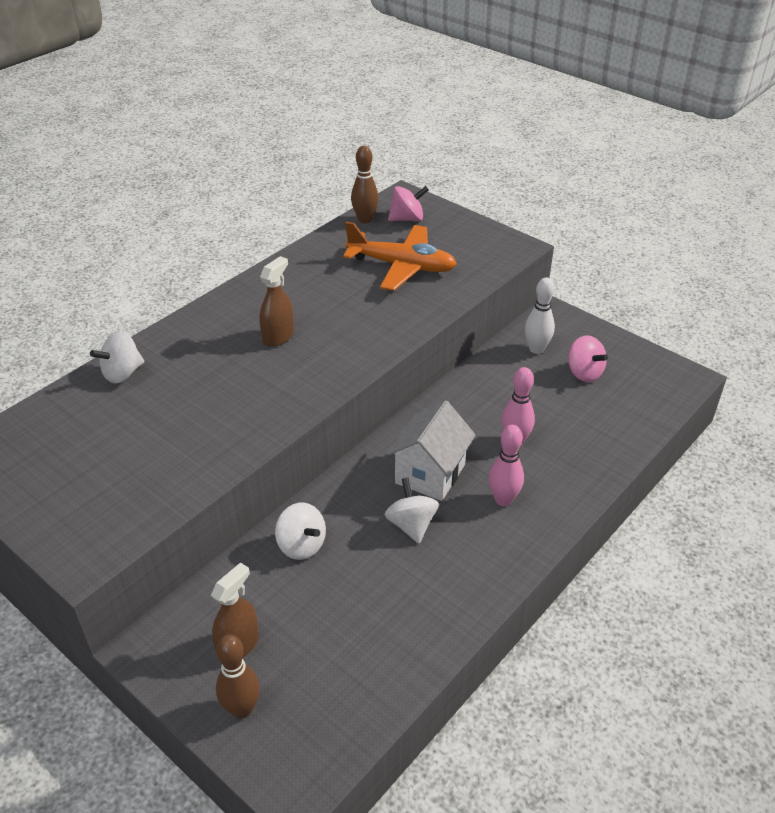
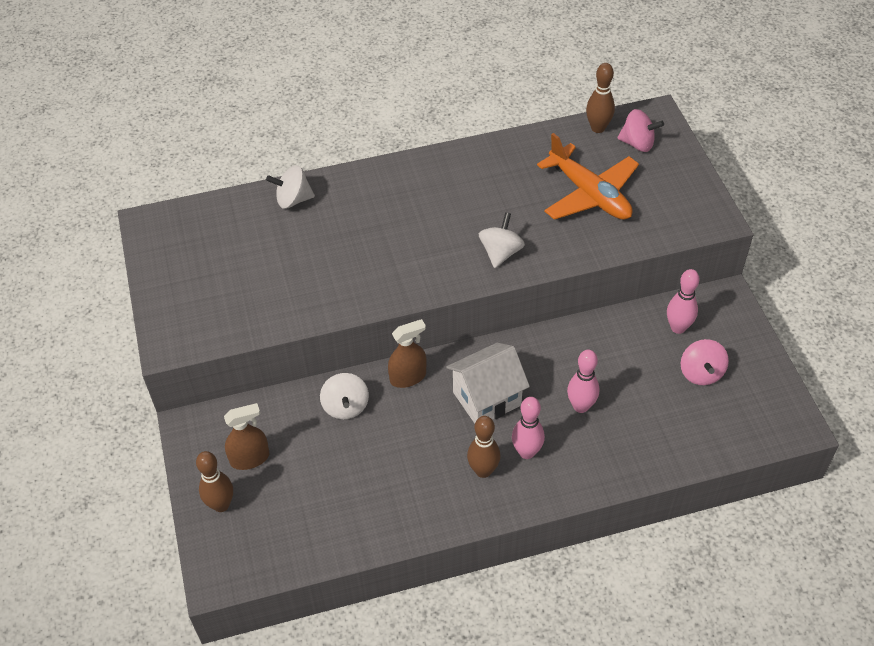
camera: 35 degrees right, 10 degrees up
(278, 336) = (431, 219): brown spray bottle -> brown spray bottle (408, 377)
(411, 525) = (437, 434): white spinning top -> white spinning top (500, 252)
(479, 534) = (483, 470): none -> brown bowling pin
(536, 349) = (678, 328): white bowling pin -> pink bowling pin

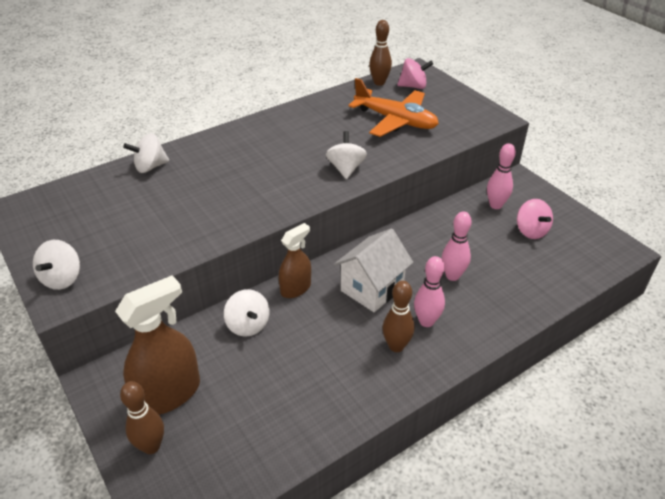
camera: 20 degrees left, 10 degrees down
(176, 321) = (62, 278): none -> white spinning top
(250, 458) = (168, 393): brown spray bottle -> brown spray bottle, size x1.64

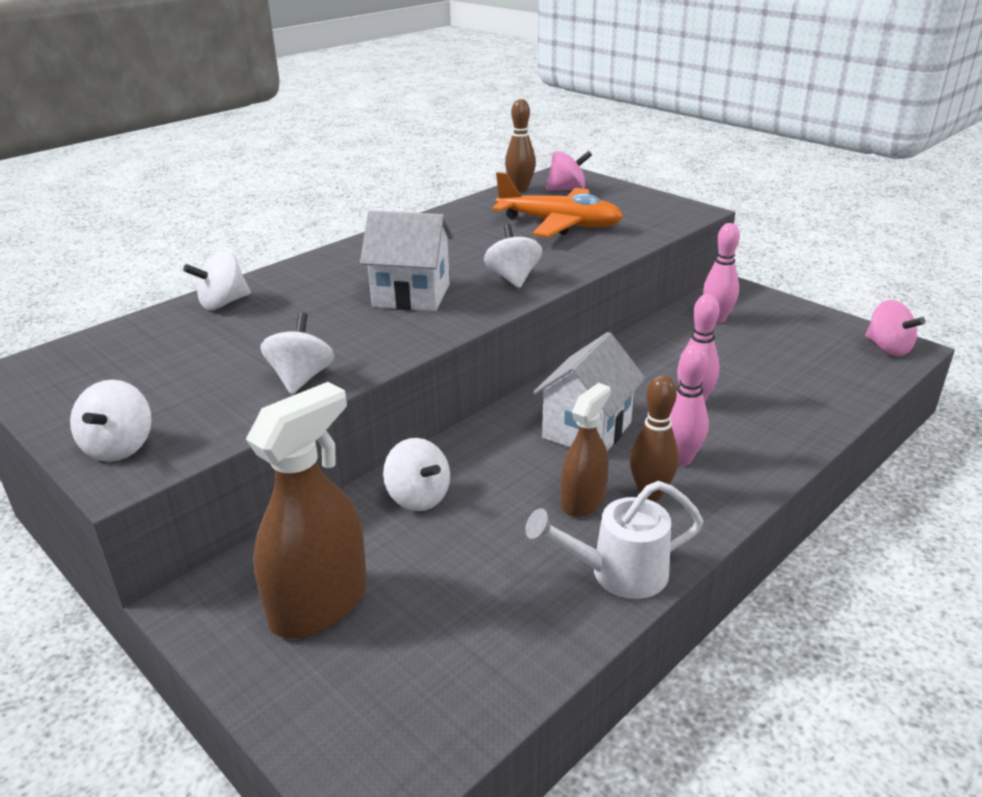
camera: 10 degrees left, 10 degrees down
(151, 446) = (311, 682): brown bowling pin -> none
(182, 239) = (301, 378): none -> white spinning top
(273, 176) = (411, 296): none -> white house
(296, 288) = (475, 443): brown spray bottle -> brown spray bottle (583, 501)
(354, 403) = (617, 573): none -> white watering can
(531, 231) = (776, 341): pink spinning top -> pink spinning top (887, 348)

